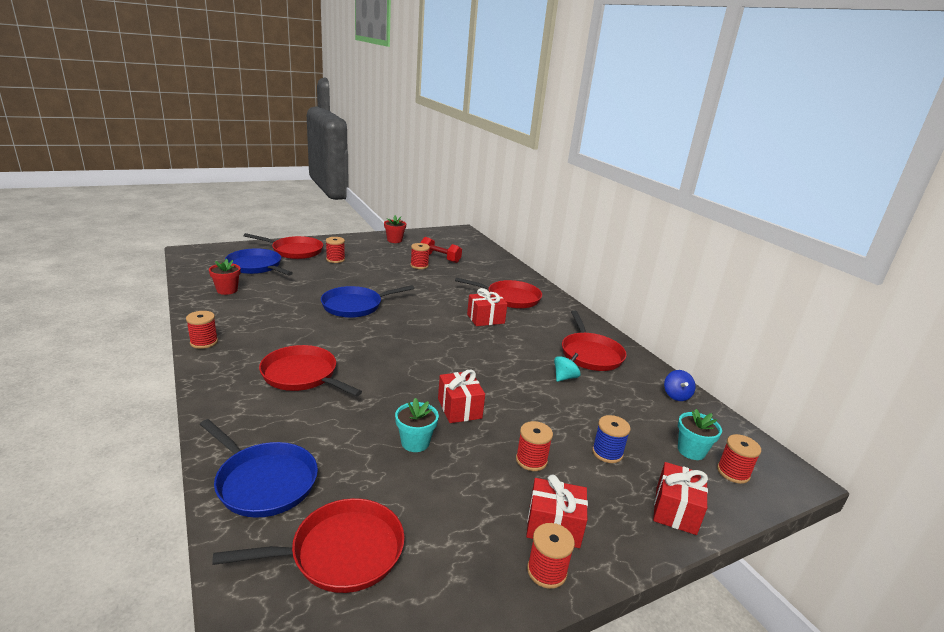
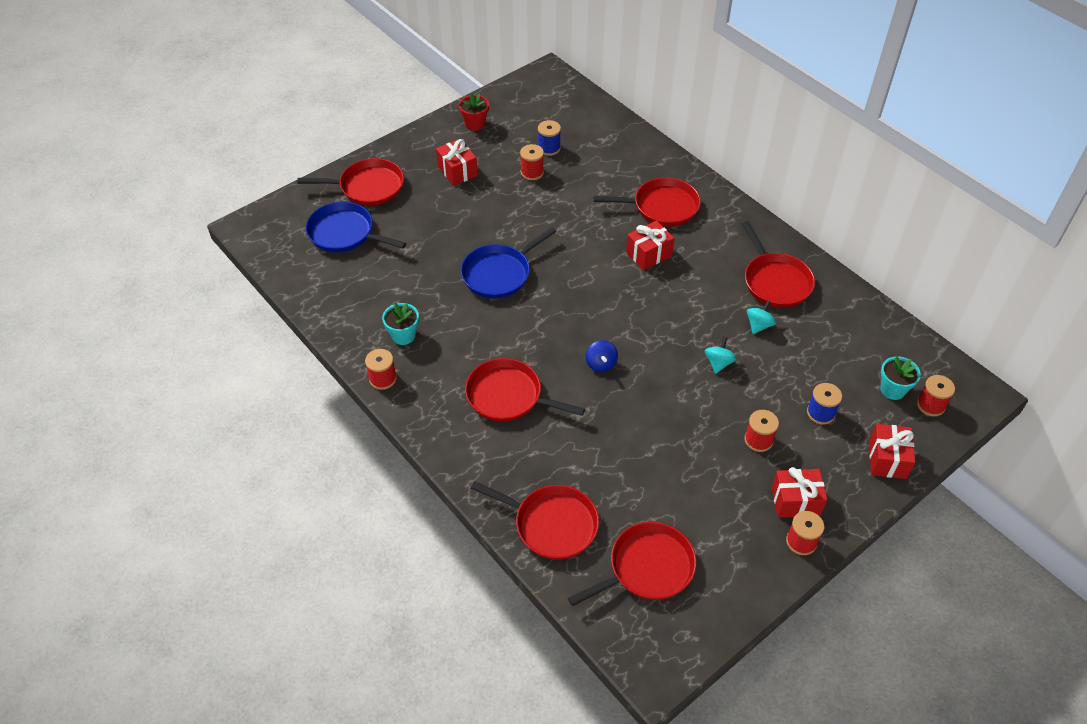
camera: 10 degrees left, 25 degrees up
(227, 290) = (344, 288): red flower pot -> none
(264, 482) = (552, 524): blue pan -> red pan
(335, 259) = (427, 190): red spool -> none
(415, 442) = (653, 449): turquoise flower pot -> turquoise flower pot (403, 335)
(440, 258) = (549, 148): red dumbbell -> blue spool
(459, 408) = (674, 397): red gift -> red gift (457, 171)
(515, 394) = (718, 363): none -> turquoise spinning top
(676, 395) = (870, 320): blue spinning top -> blue spinning top (601, 364)

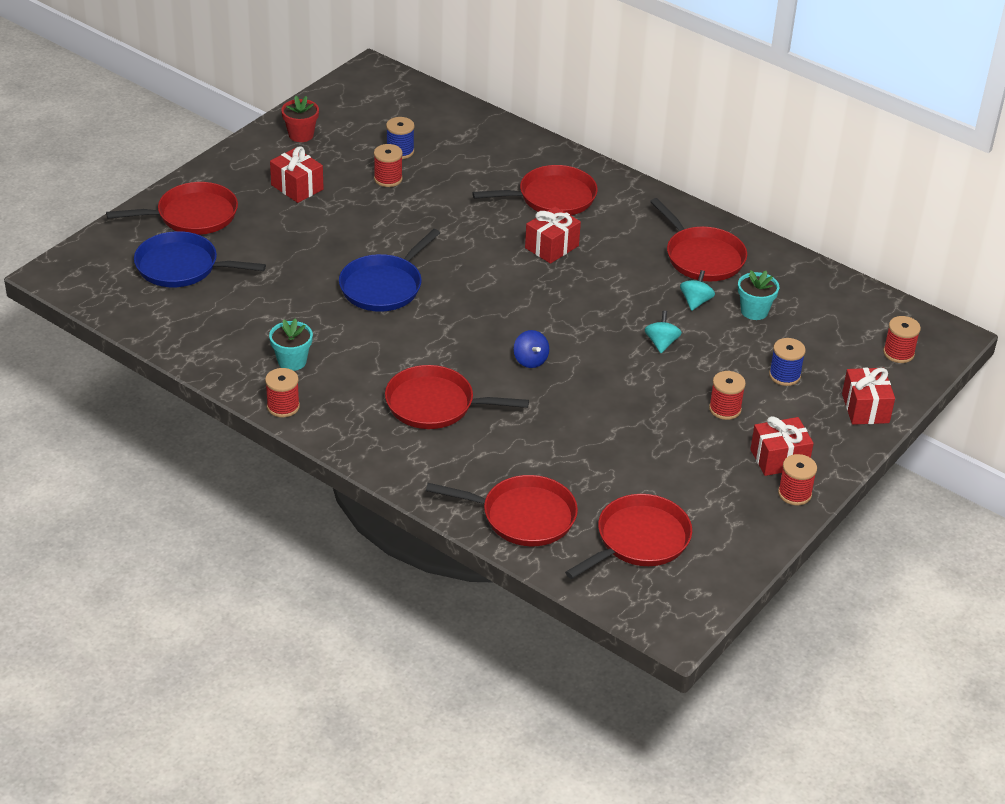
camera: 15 degrees left, 10 degrees down
(892, 390) = (855, 344): turquoise flower pot -> turquoise flower pot (754, 311)

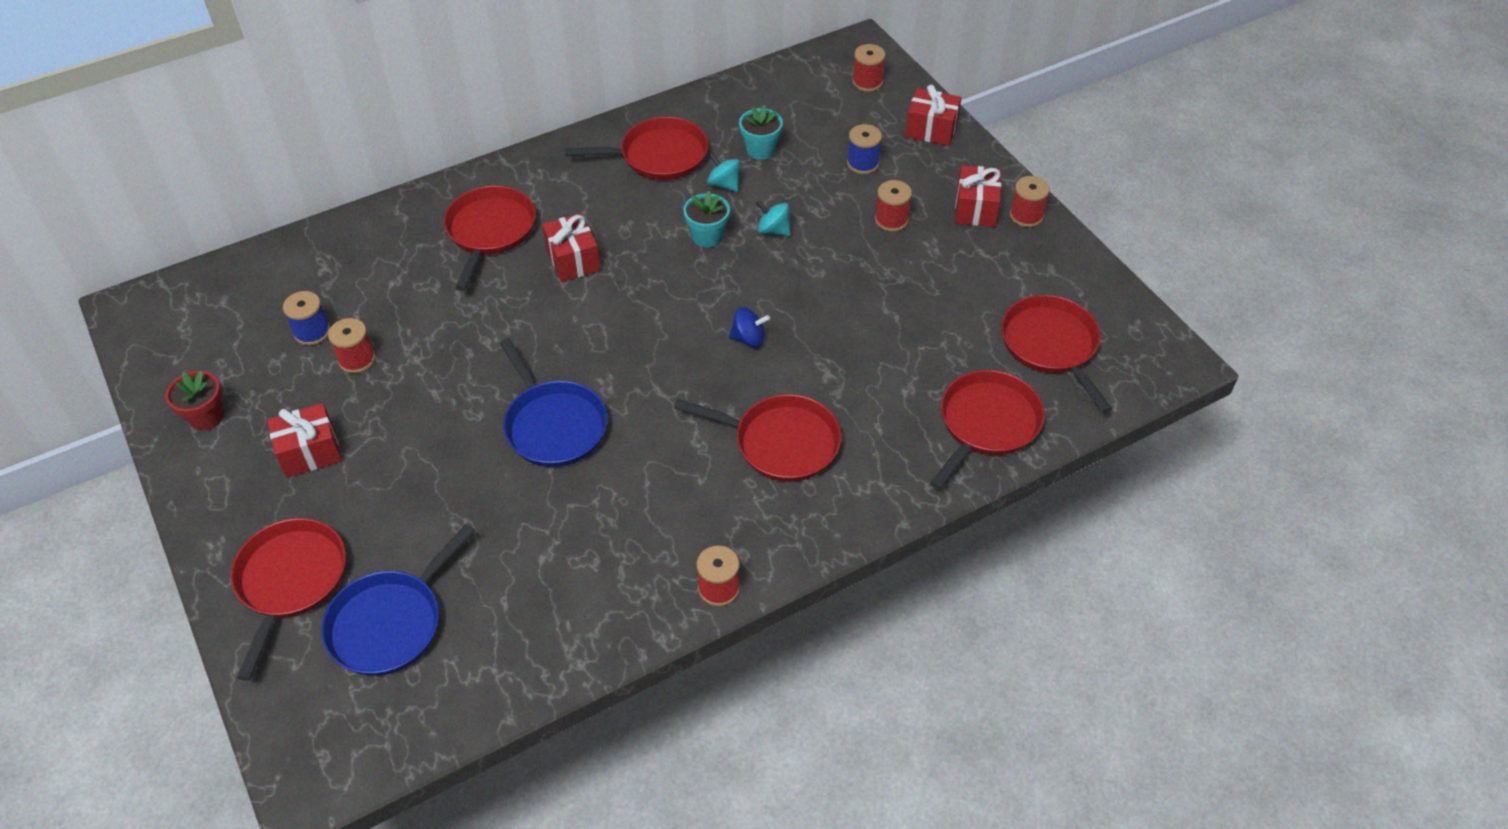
camera: 65 degrees left, 10 degrees up
(292, 361) = (641, 555): turquoise flower pot -> turquoise flower pot (707, 236)
(434, 404) = (781, 442): red pan -> red pan turned 105 degrees counterclockwise

